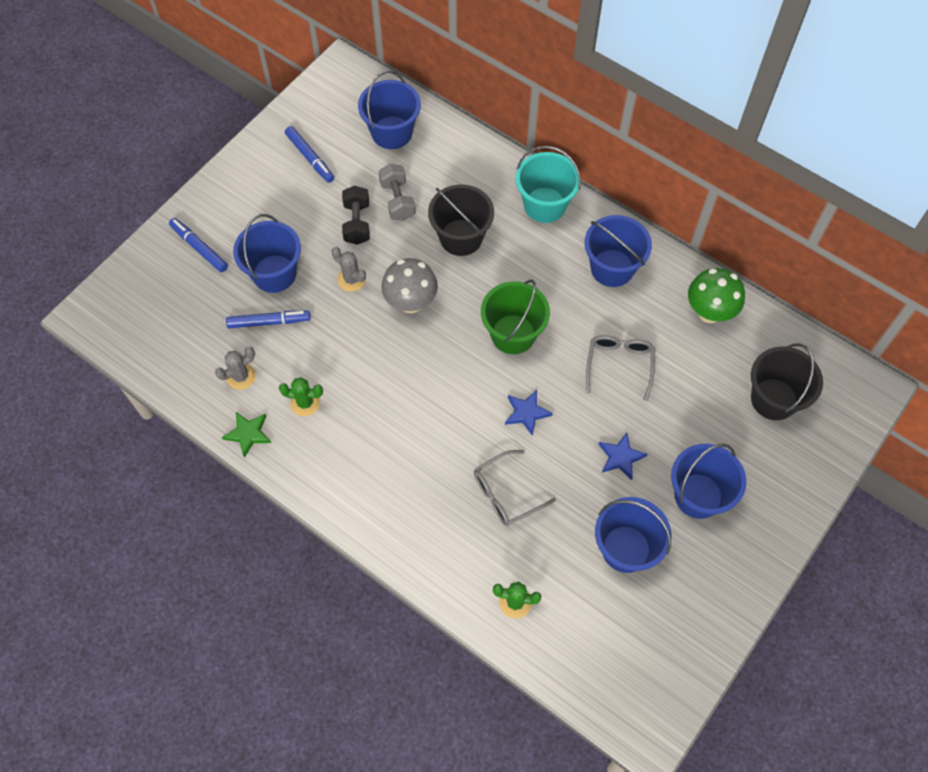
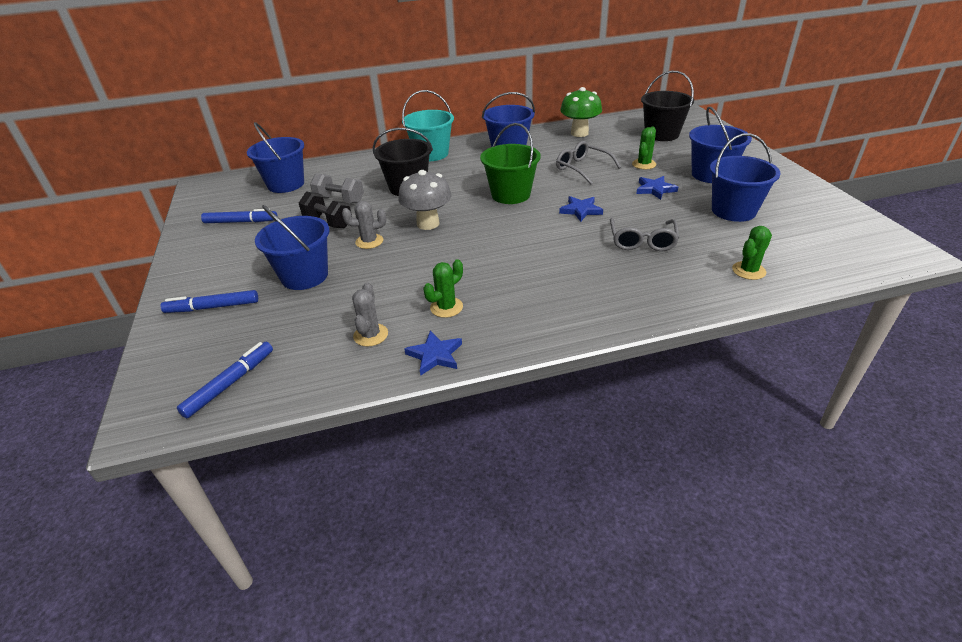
camera: 50 degrees left, 25 degrees down
(248, 434) = (435, 355): green star -> blue star
(269, 322) = (343, 296): blue marker -> blue marker (230, 383)
(674, 419) = (644, 164): none -> green cactus

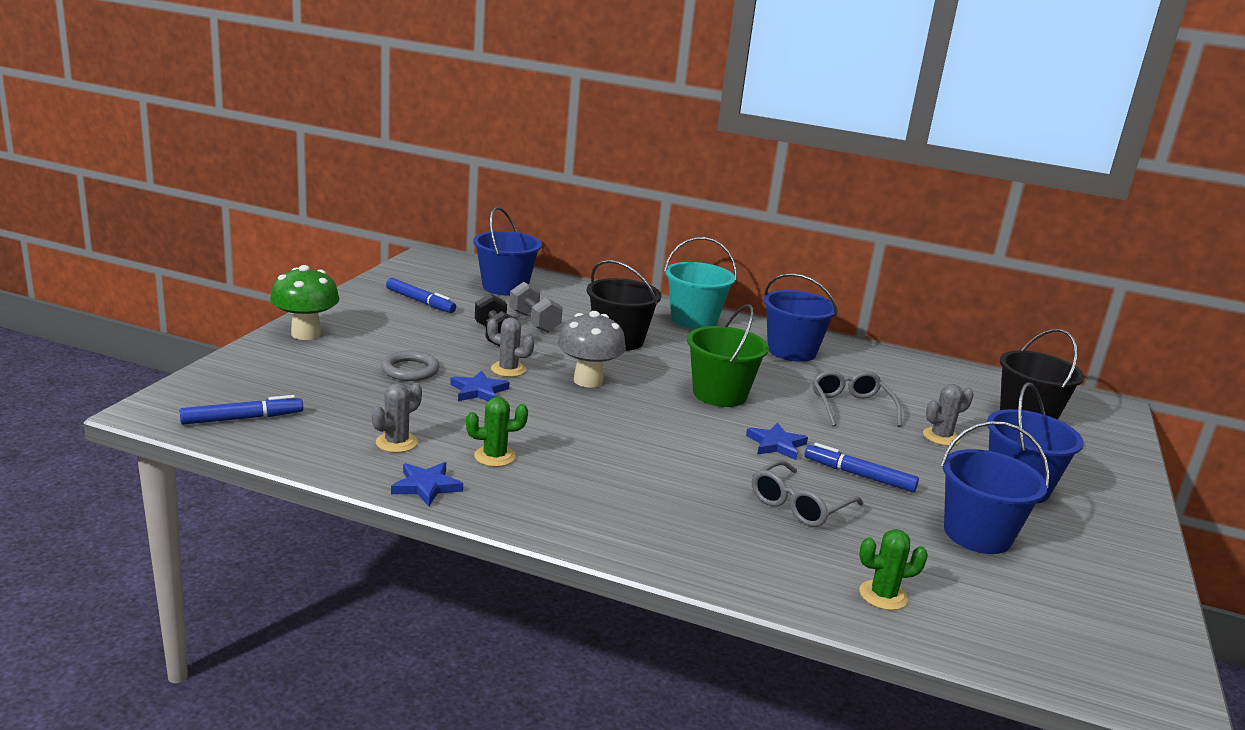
camera: 30 degrees right, 15 degrees down
(212, 307) = (305, 358): blue marker -> blue marker (859, 475)
(304, 276) = (410, 370): blue bucket -> grey ring
(579, 133) = (911, 371): green mushroom -> green mushroom (306, 334)
(644, 164) = (941, 437): green cactus -> grey cactus
(655, 189) = (908, 467): blue star -> blue star (478, 391)

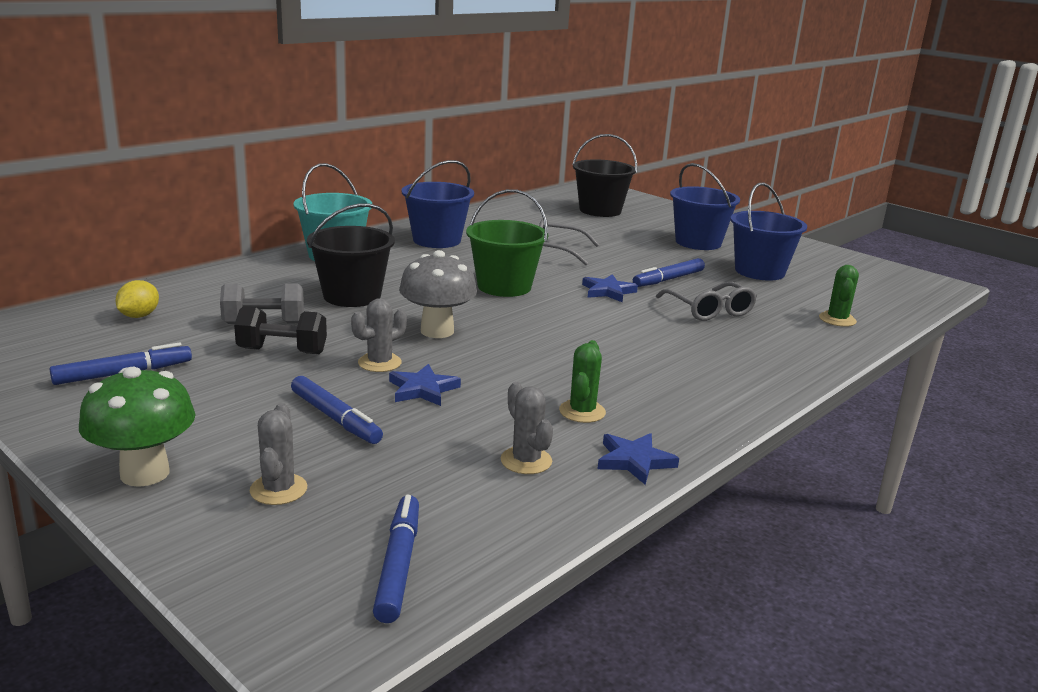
camera: 65 degrees left, 0 degrees up
(410, 370) = (335, 418): grey ring -> blue marker
(505, 287) = (139, 316): blue bucket -> yellow lemon
(941, 437) = (618, 240): grey cactus -> grey cactus (278, 489)

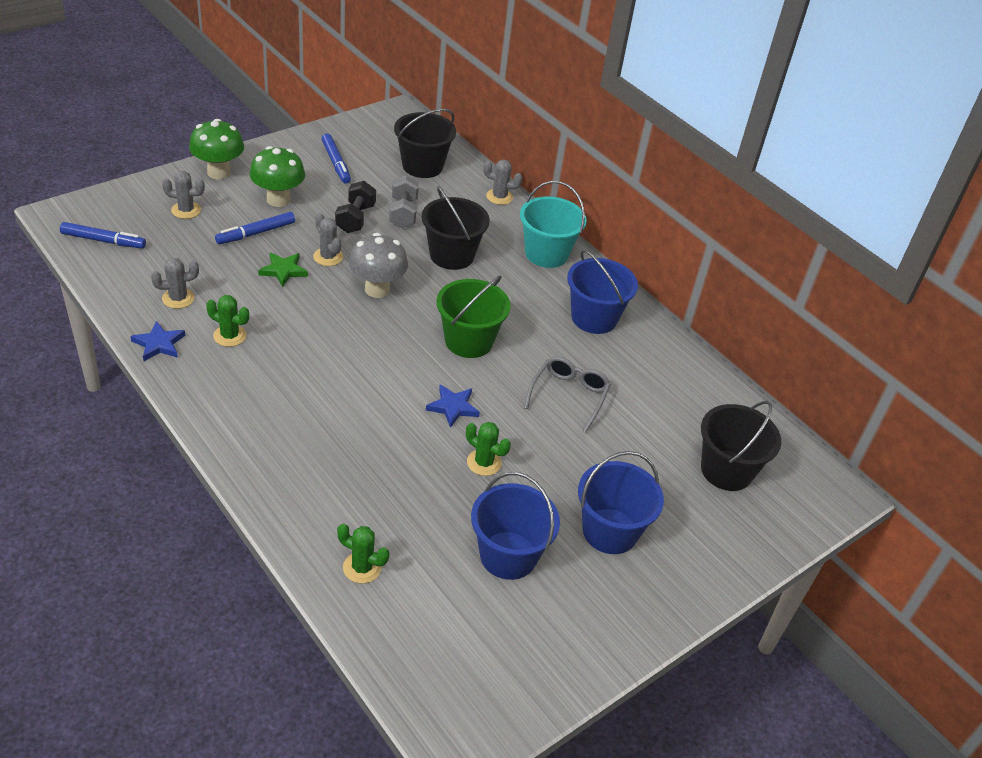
camera: 95 degrees right, 20 degrees up
(139, 316) = (422, 166): yellow lemon -> black bucket
(219, 275) = (499, 197): none -> grey cactus
(236, 409) = (278, 200): none -> green mushroom
(423, 389) = (283, 270): blue star -> green star
(668, 279) = (484, 462): blue marker -> green cactus
(709, 310) = (399, 468): grey glasses -> none

